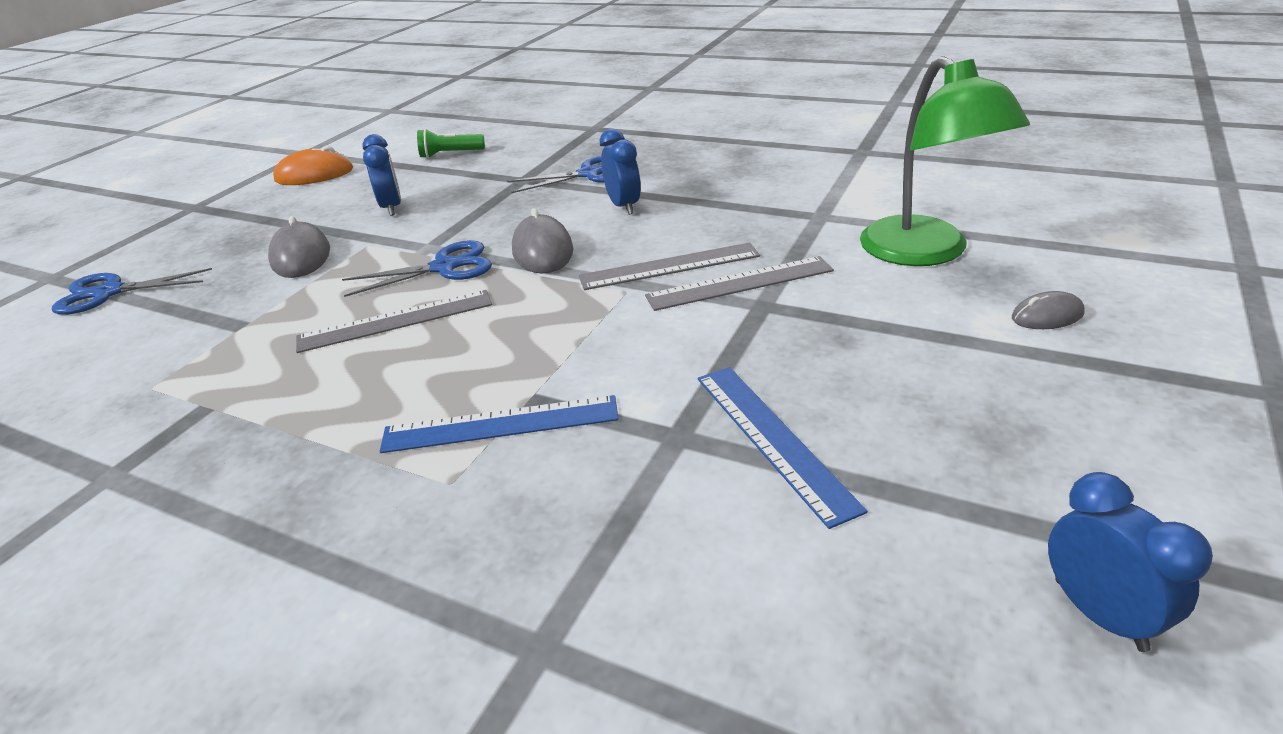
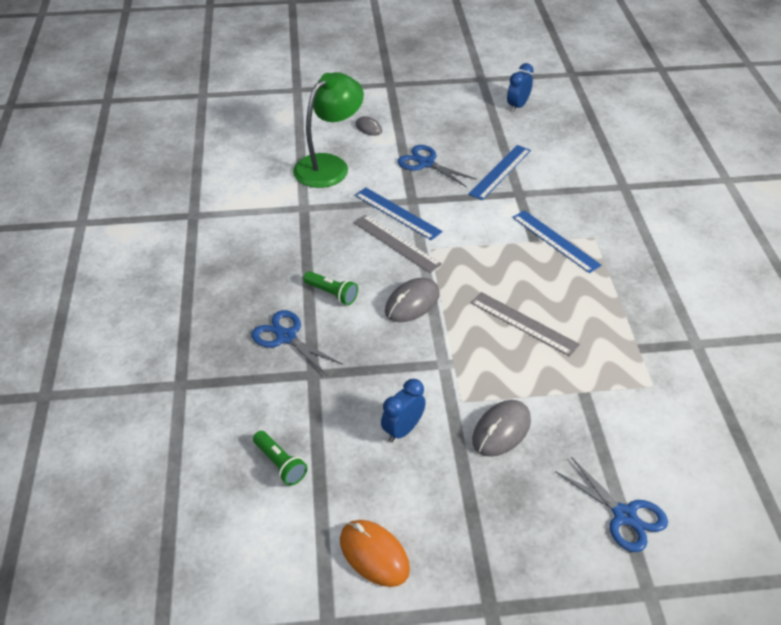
camera: 125 degrees left, 10 degrees up
(444, 267) = (460, 338): blue scissors -> blue scissors (426, 163)
(623, 206) = (332, 293): blue clock -> green flashlight
(739, 283) = (397, 213): grey ruler -> blue ruler

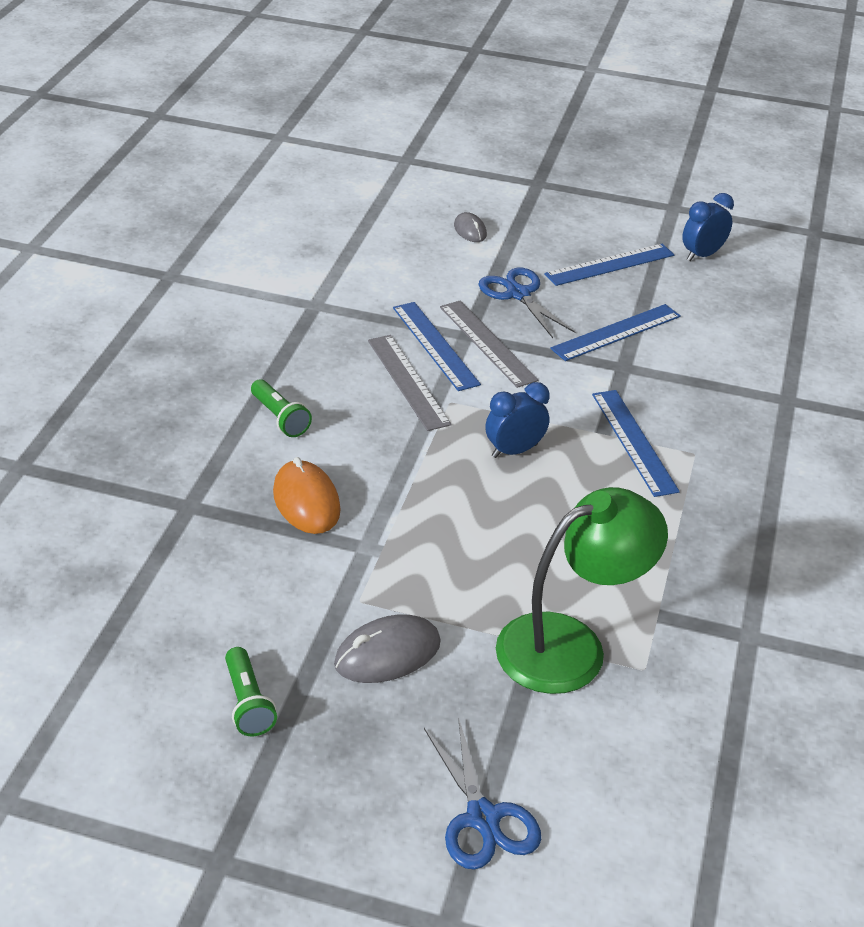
camera: 20 degrees right, 5 degrees down
(280, 464) = (76, 597): green flashlight -> green flashlight (248, 703)
(286, 337) = (186, 452): blue scissors -> none
(329, 165) = (385, 262): green lamp -> green lamp (570, 645)
(374, 555) = (117, 743): orange mouse -> orange mouse (306, 501)
(403, 430) = (257, 609): blue clock -> blue clock (514, 451)
(412, 303) = (377, 460): grey mouse -> none
(468, 128) = (609, 264): none -> blue ruler
(523, 323) = (513, 532): grey ruler -> grey ruler (487, 343)

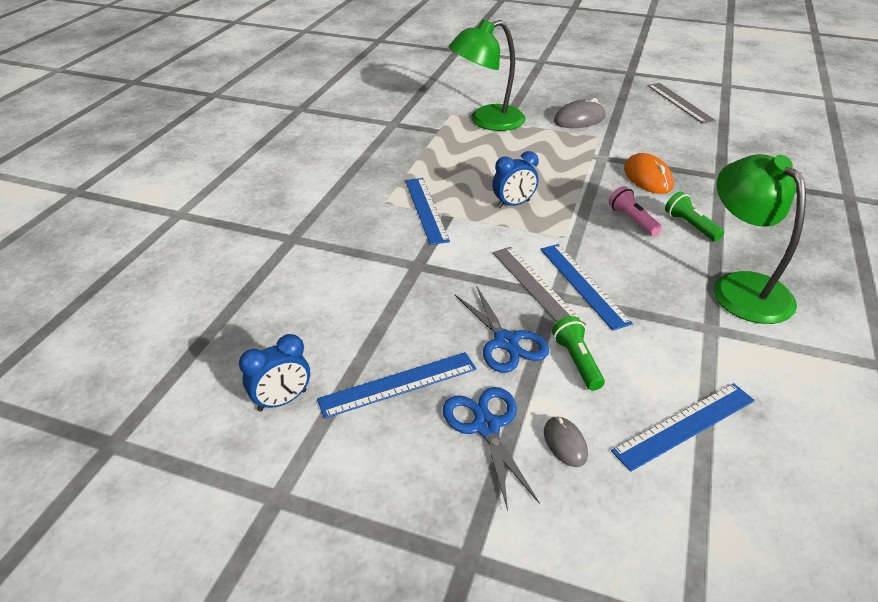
camera: 175 degrees left, 0 degrees up
(248, 703) = (640, 106): green flashlight -> green flashlight (576, 361)
(260, 342) = (741, 287): none -> green lamp
(354, 426) = (632, 220): none -> pink flashlight
(408, 381) = (600, 252): grey ruler -> grey ruler (679, 102)
(483, 818) = (529, 79): blue scissors -> blue scissors (486, 426)
(616, 332) = (414, 297): blue ruler -> blue ruler (684, 425)

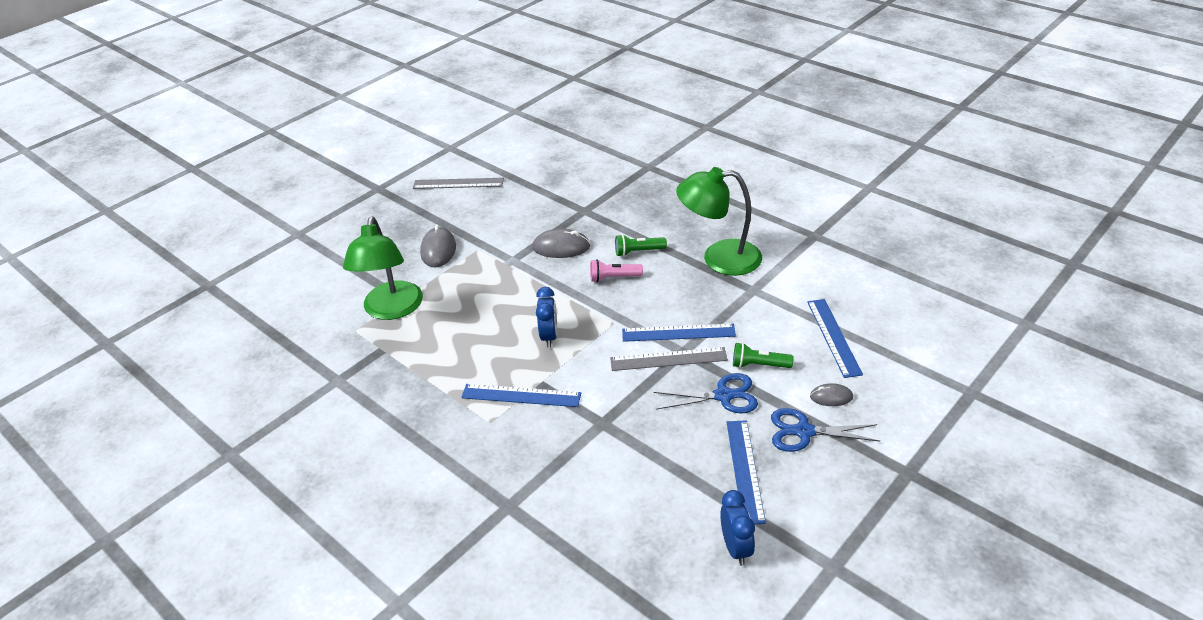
camera: 65 degrees left, 0 degrees up
(647, 178) = (561, 247): orange mouse -> grey mouse

